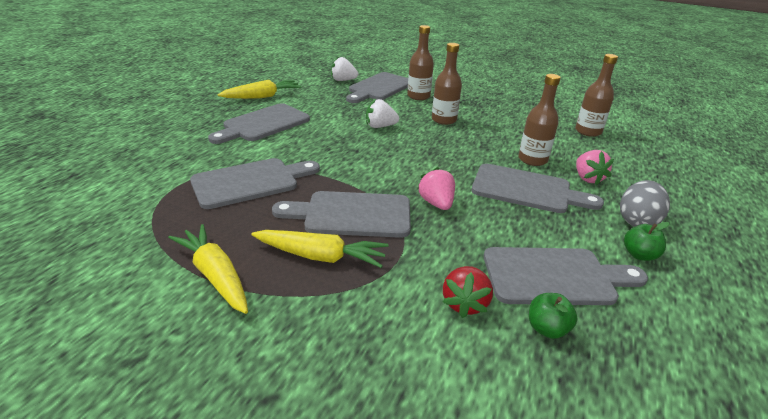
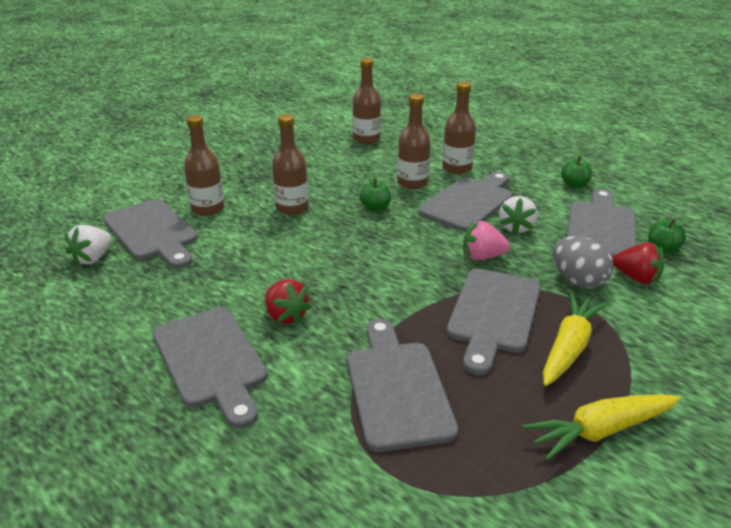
camera: 70 degrees left, 0 degrees up
(262, 97) = (92, 352): yellow carrot -> none
(313, 137) = (286, 316): none -> red strawberry
(380, 126) = (284, 256): white strawberry -> white strawberry (516, 227)
(473, 149) = (375, 208): none -> green apple
(587, 178) = (457, 168): pink strawberry -> brown bottle
(637, 221) = (529, 170): grey egg -> grey egg (578, 281)

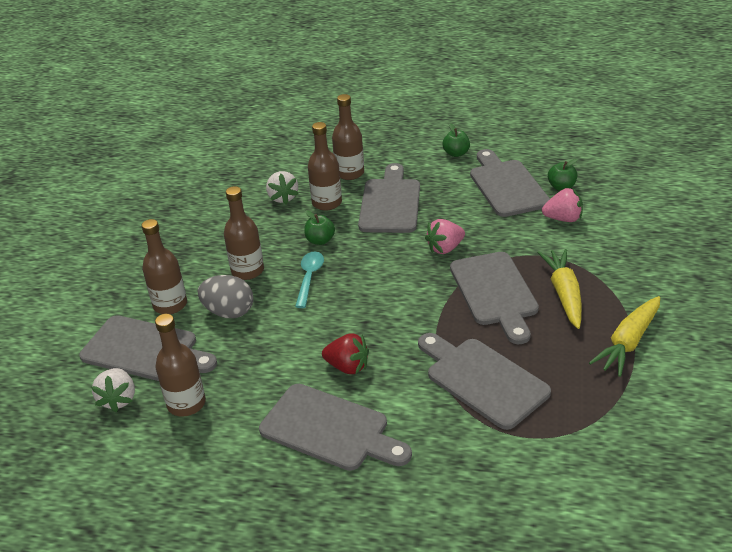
camera: 30 degrees left, 5 degrees up
(334, 232) = (309, 278): none -> turquoise spoon
(366, 139) = (240, 173): brown bottle -> brown bottle (186, 404)
(516, 227) = (447, 211): white strawberry -> white strawberry (283, 198)
(578, 281) = (527, 238): grey egg -> grey egg (229, 312)
(636, 278) = (563, 219): red strawberry -> pink strawberry

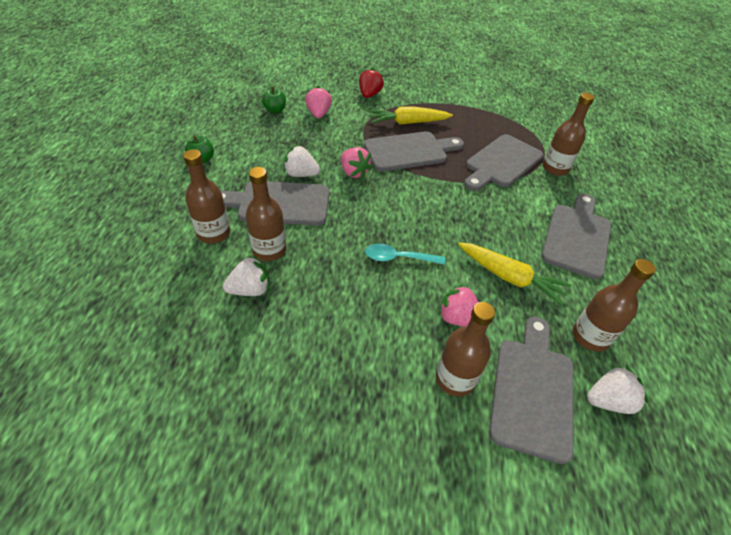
camera: 100 degrees left, 10 degrees up
(229, 312) = (458, 319): grey egg -> pink strawberry
(247, 271) = (389, 310): brown bottle -> brown bottle (555, 168)
(320, 240) = (338, 253): green apple -> none
(347, 367) = (509, 229): red strawberry -> red strawberry (369, 95)
(438, 213) = (301, 174): none -> white strawberry
(507, 186) = (266, 135): grey cutting board -> none
(628, 342) = (451, 105): yellow carrot -> yellow carrot (509, 277)

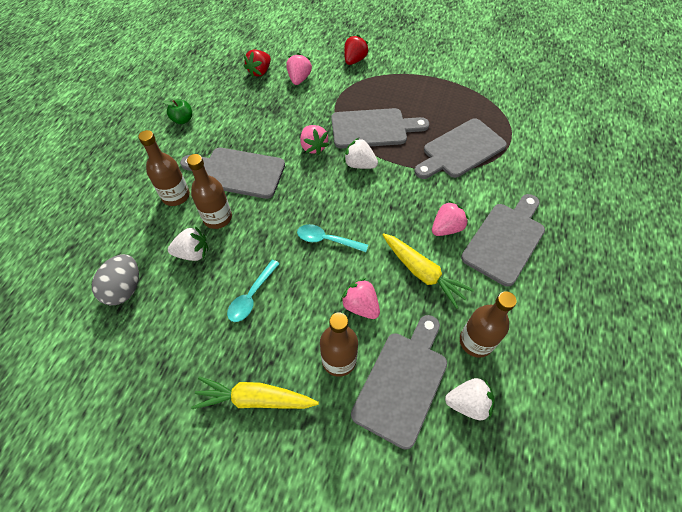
camera: 15 degrees right, 10 degrees up
(175, 339) = (124, 289): none -> grey egg
(275, 110) = (260, 72): green apple -> red strawberry
(301, 174) = (265, 144): white strawberry -> white strawberry (359, 164)
(333, 326) = (251, 296): none -> turquoise spoon
(408, 123) = (382, 96): yellow carrot -> yellow carrot (255, 399)
(516, 233) = (446, 228): none -> pink strawberry
(555, 168) = (513, 162): brown bottle -> none

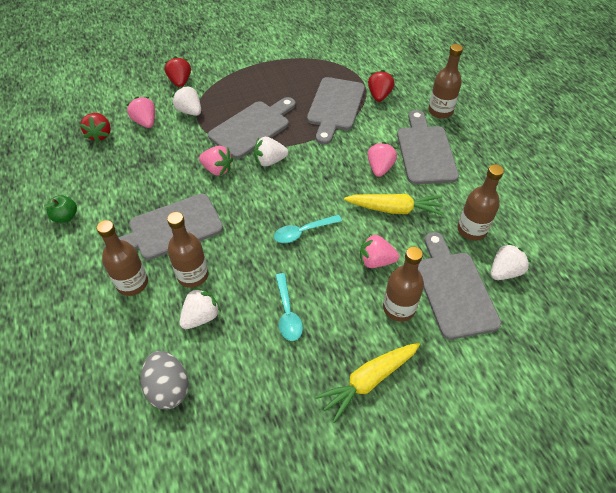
camera: 40 degrees left, 5 degrees down
(338, 88) = (189, 111): none -> white strawberry
(513, 162) = (379, 95): none -> red strawberry
(560, 211) = (440, 111): none -> brown bottle

